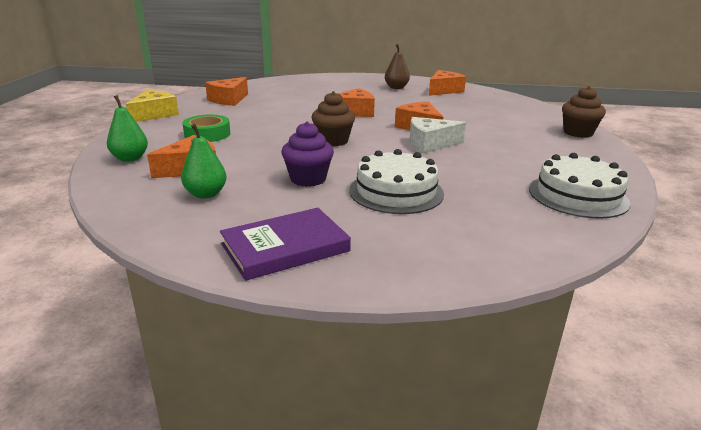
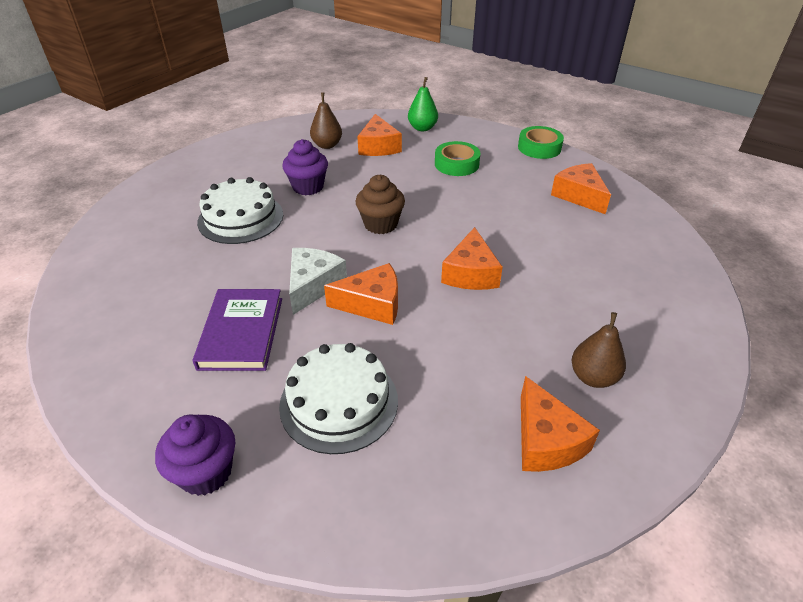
camera: 120 degrees right, 15 degrees up
(154, 114) = (539, 148): yellow cheese -> green tape
(206, 194) = (327, 145): green pear -> brown pear
(285, 247) = (227, 156): purple book -> purple book (242, 332)
(578, 133) = (206, 472): brown cupcake -> purple cupcake
(578, 195) = (107, 316): white cake -> white cake (339, 402)

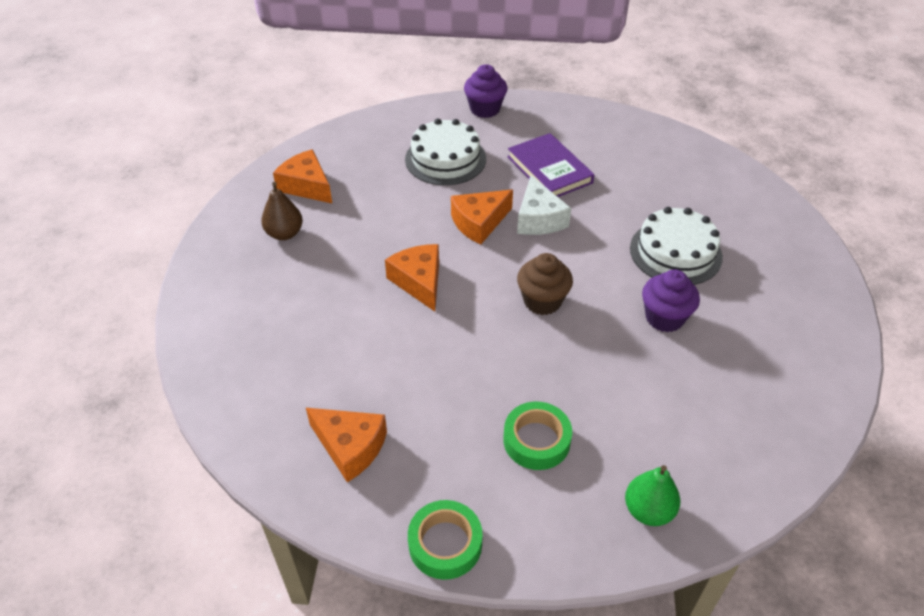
camera: 150 degrees right, 5 degrees up
(327, 145) = (728, 400): brown pear -> none
(378, 146) = (664, 430): orange cheese -> none

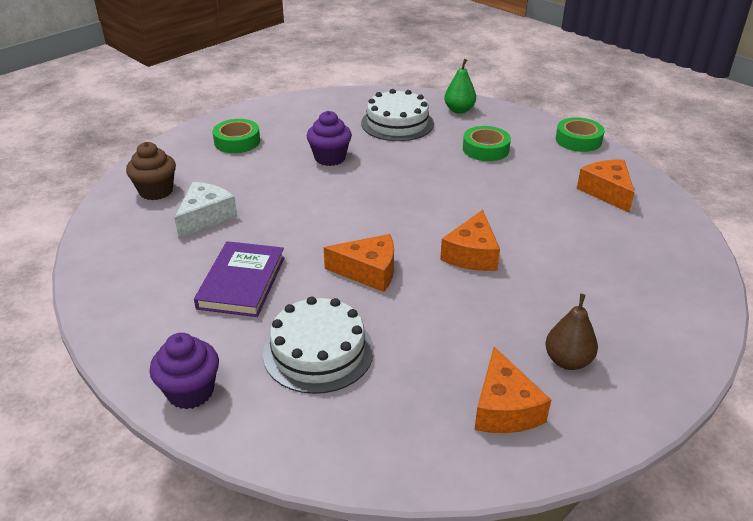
camera: 140 degrees left, 10 degrees down
(539, 219) = (316, 249): white cheese -> white cheese (205, 217)
(542, 301) = (394, 200): brown cupcake -> brown cupcake (156, 191)
(675, 252) = (259, 181): white cake -> white cake (397, 123)
(773, 284) = (237, 141): none -> green tape

